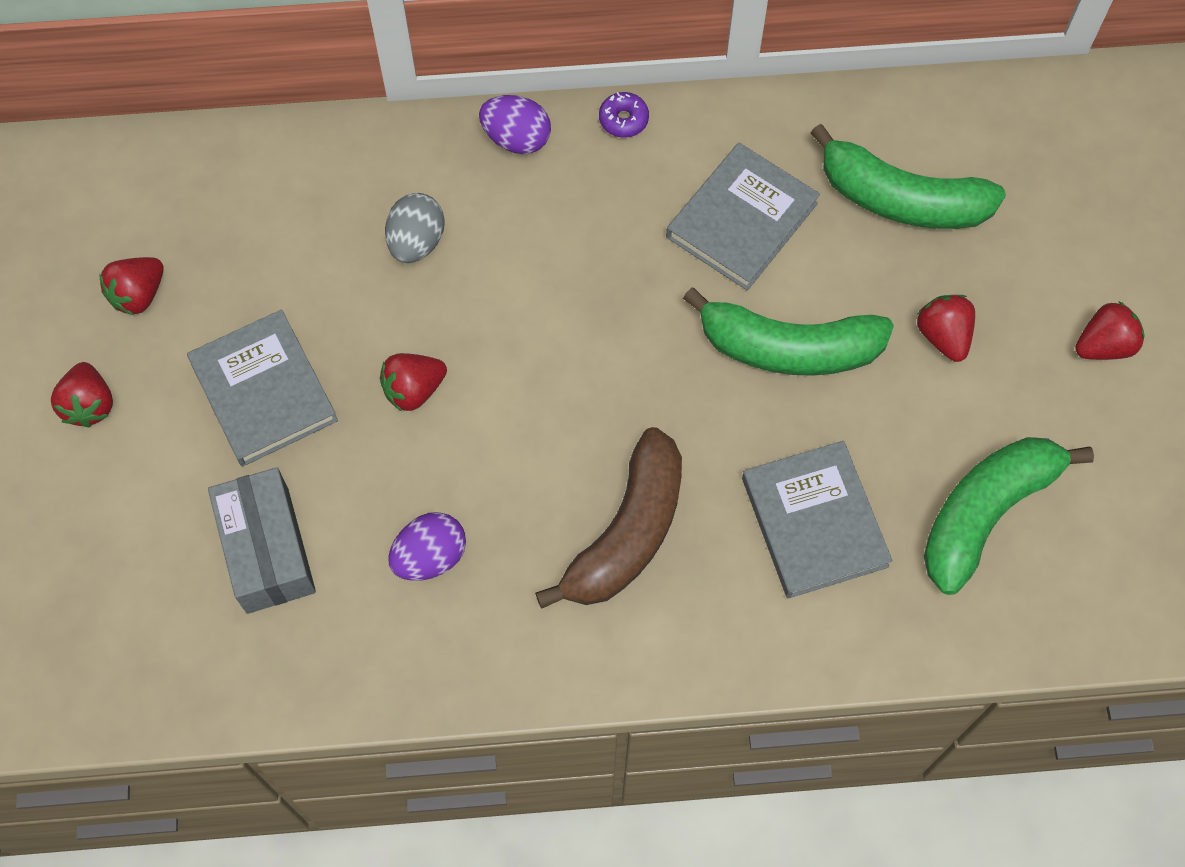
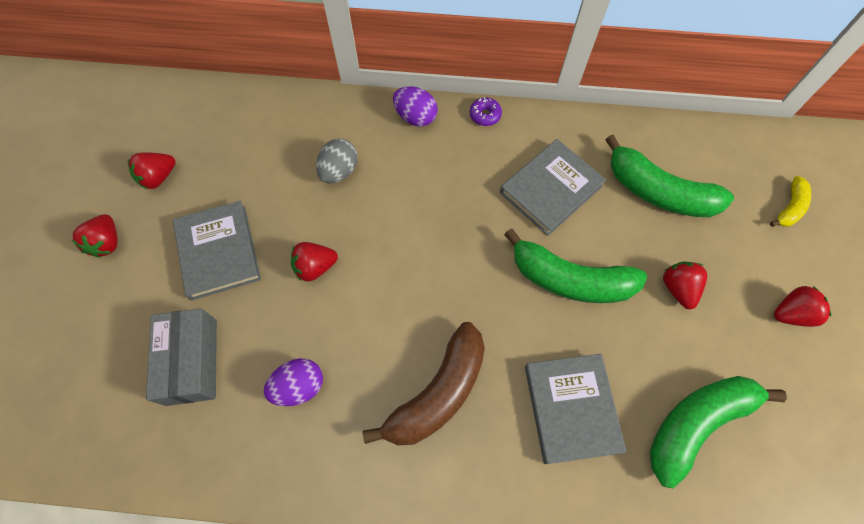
camera: 10 degrees right, 0 degrees up
(1093, 193) = (789, 207): none -> yellow banana

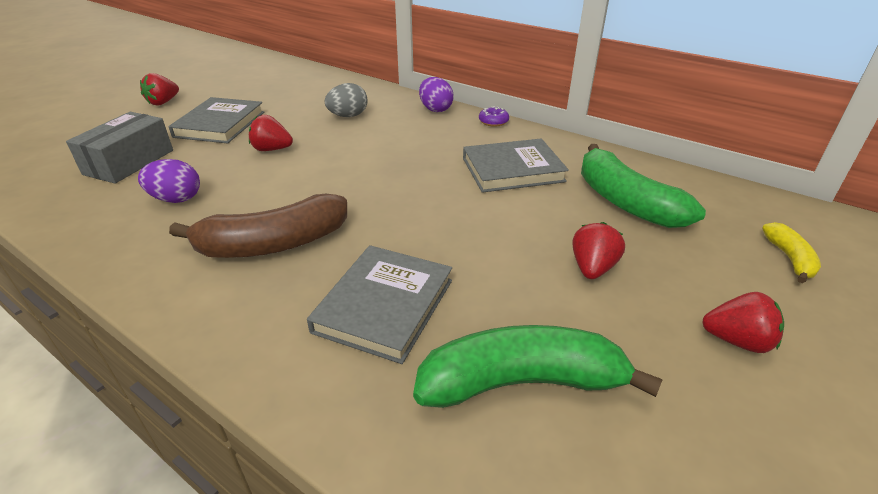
camera: 30 degrees right, 30 degrees down
(158, 177) = (231, 89): red strawberry -> none
(570, 279) = (476, 223): green banana -> none
(789, 207) = (789, 259): yellow banana -> yellow banana turned 60 degrees counterclockwise

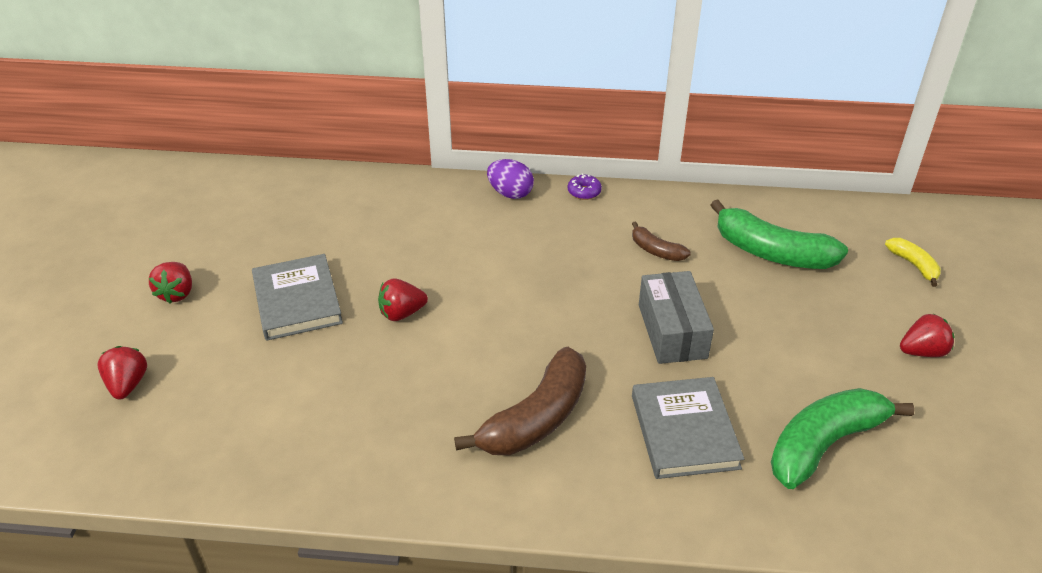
camera: 30 degrees left, 5 degrees up
(129, 162) = (264, 391): grey box -> grey box (672, 331)
(176, 199) = (382, 412): purple egg -> none
(348, 116) = (428, 236): grey egg -> none
(512, 170) = (656, 250): grey book -> brown banana
(592, 268) = (797, 331): red strawberry -> red strawberry (127, 385)

